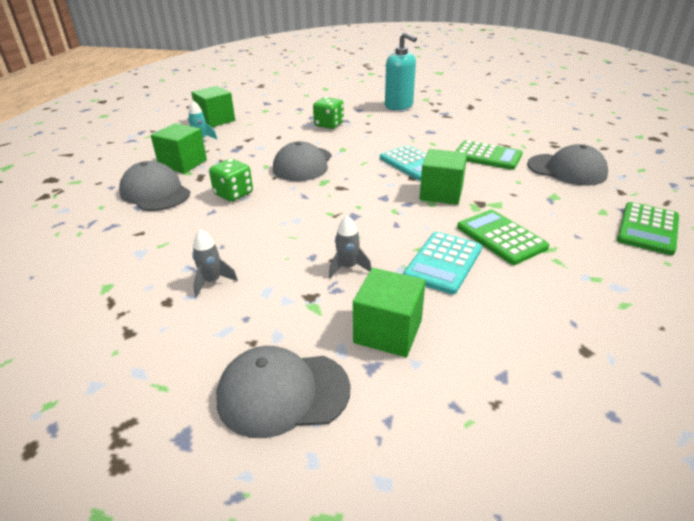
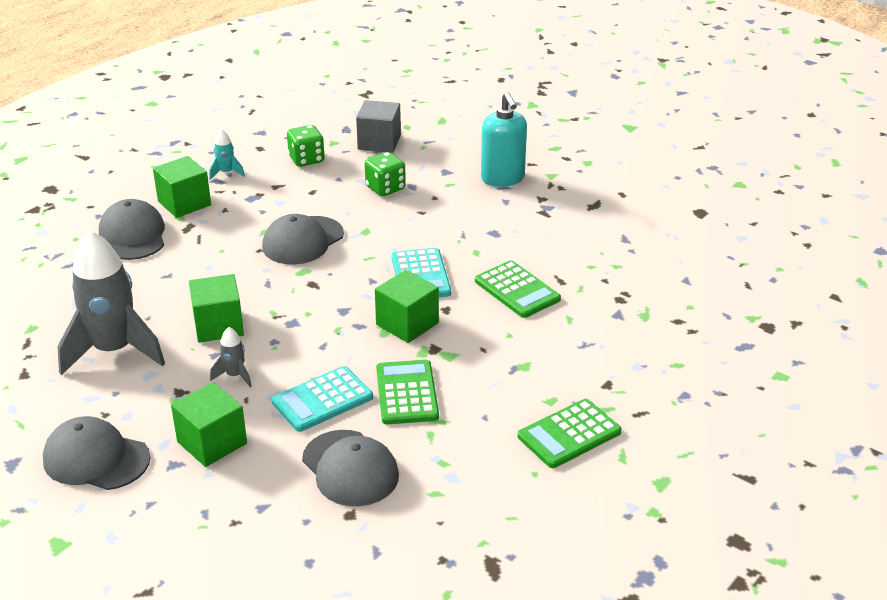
camera: 25 degrees right, 0 degrees up
(212, 282) = (114, 351): grey rocket -> grey rocket, size x2.38
(216, 120) = (265, 144): green cube -> green cube (218, 326)
(233, 194) = (202, 260): green dice -> green dice (306, 159)
(297, 104) = (379, 142): none -> grey cube
(566, 170) = (585, 337): grey cap -> grey cap (350, 468)

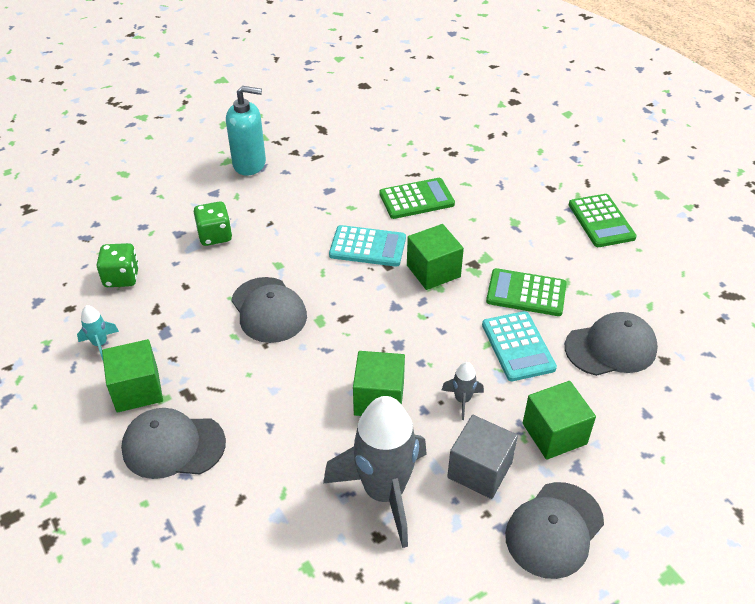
camera: 70 degrees left, 10 degrees up
(379, 142) = (130, 221): grey cube -> grey cube (479, 470)

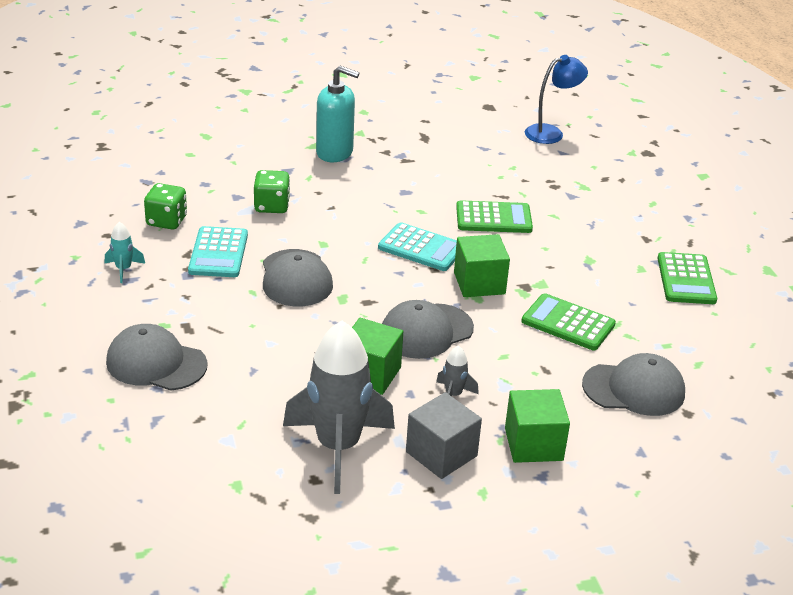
camera: 15 degrees right, 10 degrees down
(137, 390) = (142, 313): green cube -> none
(427, 100) = (551, 133): none -> blue lamp
(518, 346) = (535, 365): turquoise calculator -> turquoise calculator (218, 253)
(554, 529) = (491, 518): grey cap -> grey cap (426, 331)

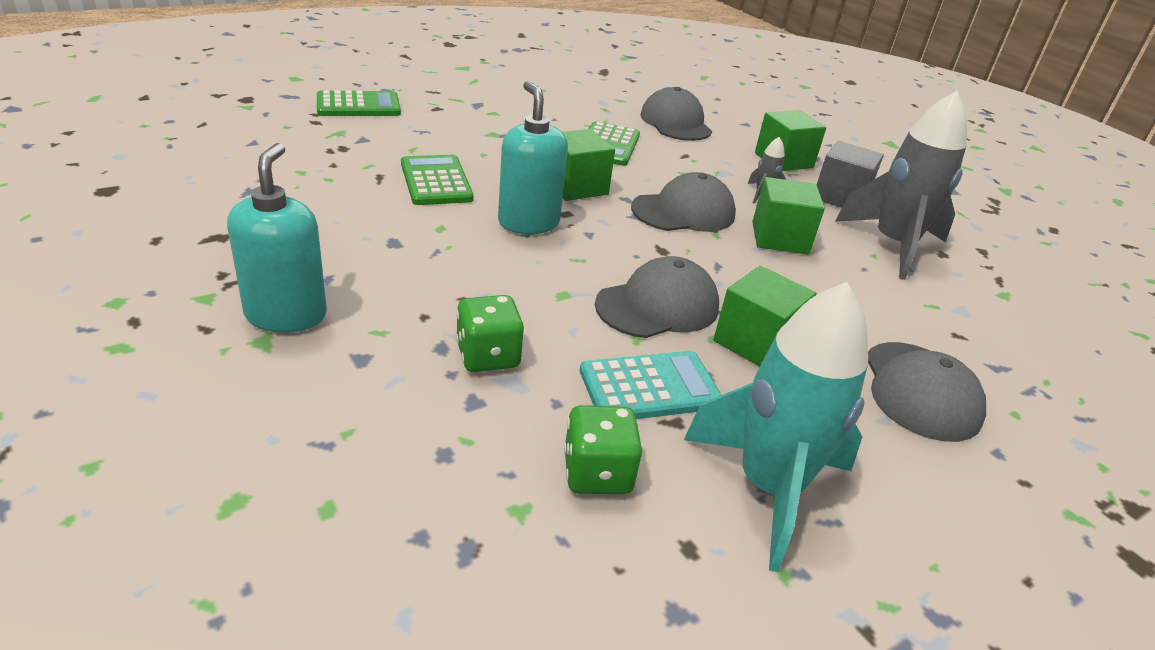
camera: 110 degrees left, 0 degrees up
(123, 269) = (768, 488): turquoise rocket -> turquoise rocket, size x2.38
(239, 308) = (756, 342): none -> green cube
(421, 248) = (528, 223): turquoise calculator -> turquoise soap dispenser
(426, 331) = (683, 212): grey cap -> grey cap turned 60 degrees counterclockwise
(551, 133) = (197, 148): blue lamp -> none
(686, 279) = (499, 96): green calculator -> green calculator (358, 105)

